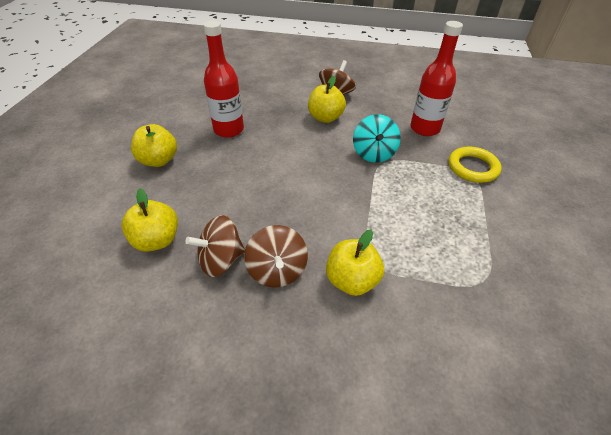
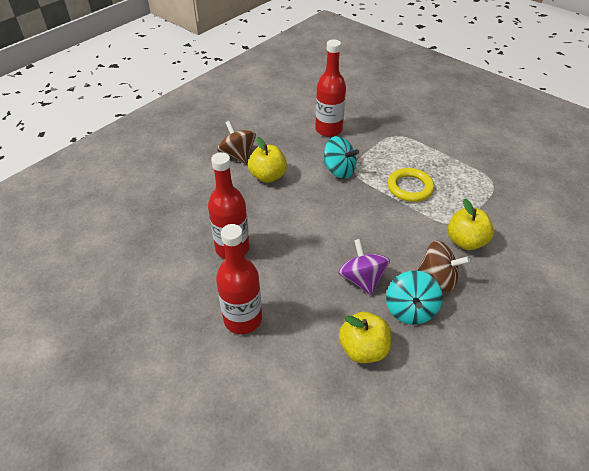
camera: 60 degrees left, 0 degrees up
(158, 160) = (243, 319): yellow apple -> red bottle
(221, 260) = (410, 310): brown spinning top -> turquoise spinning top
(240, 213) = (362, 279): none -> purple spinning top
(473, 167) = (390, 131): yellow ring -> yellow ring (410, 187)

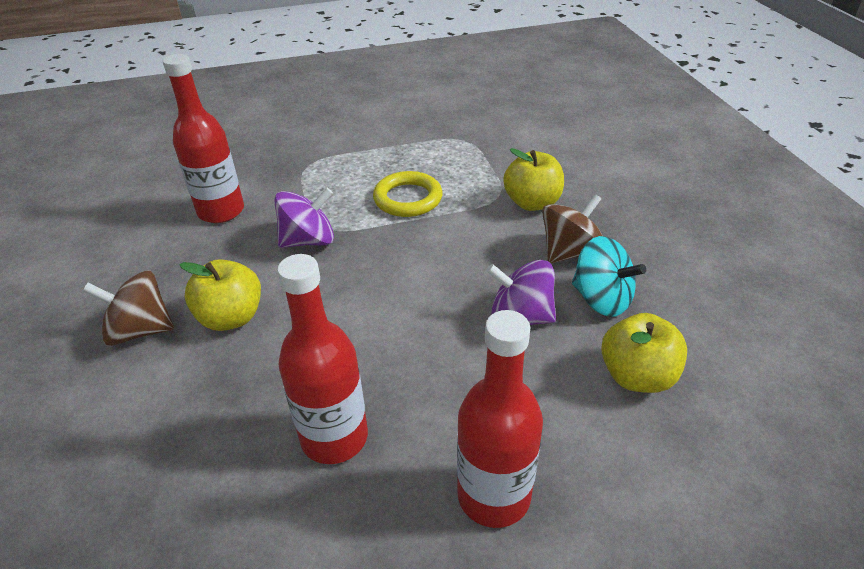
camera: 55 degrees left, 5 degrees down
(339, 170) = (308, 240): turquoise spinning top -> purple spinning top

